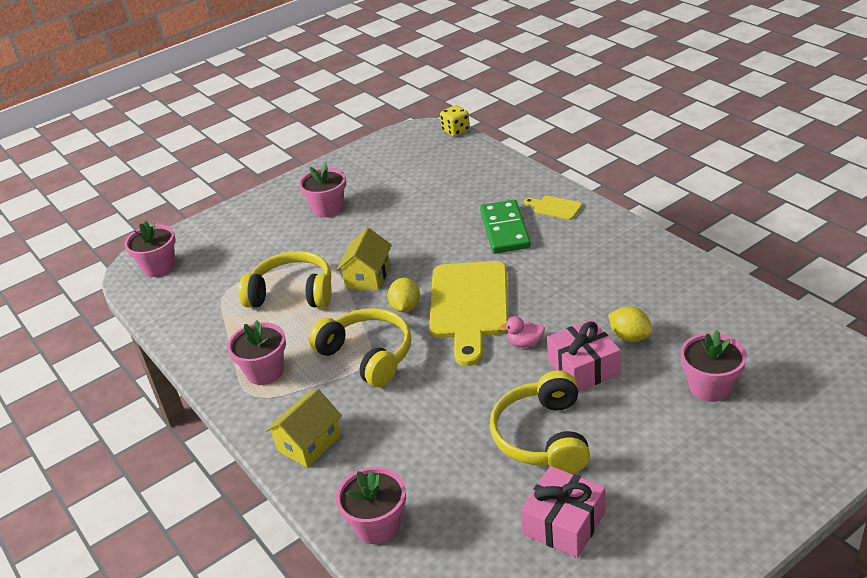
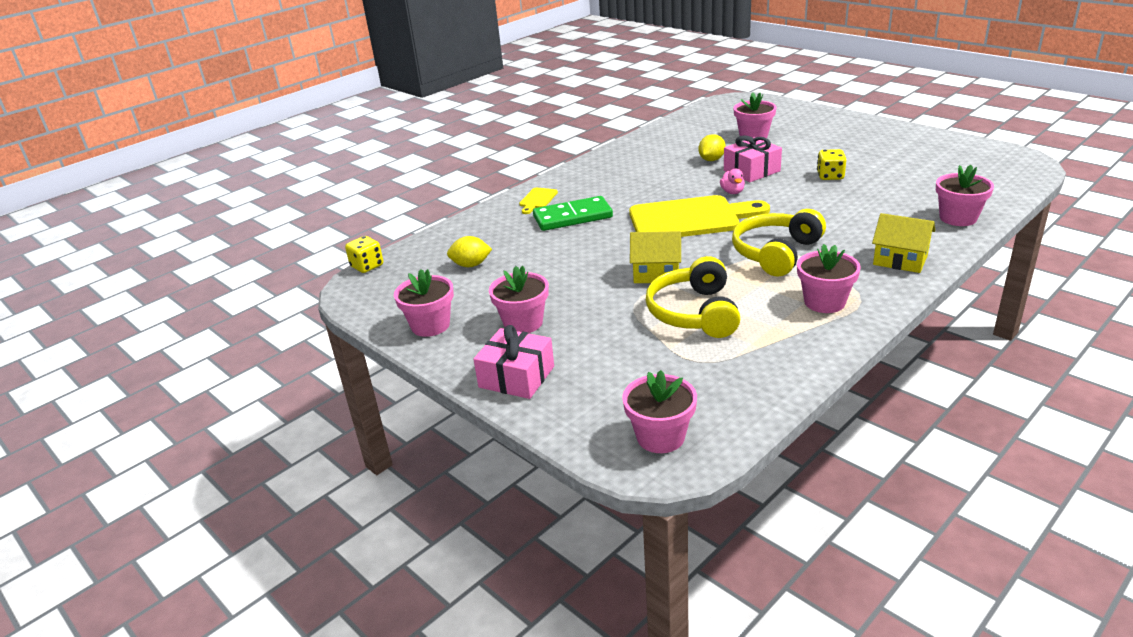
camera: 100 degrees left, 5 degrees down
(348, 168) = (430, 325): none -> pink flower pot
(405, 307) = (701, 246): yellow lemon -> yellow lemon (471, 265)
(543, 436) = (830, 176): yellow headphones -> yellow dice
(564, 523) = (902, 163): pink gift -> pink gift (516, 377)

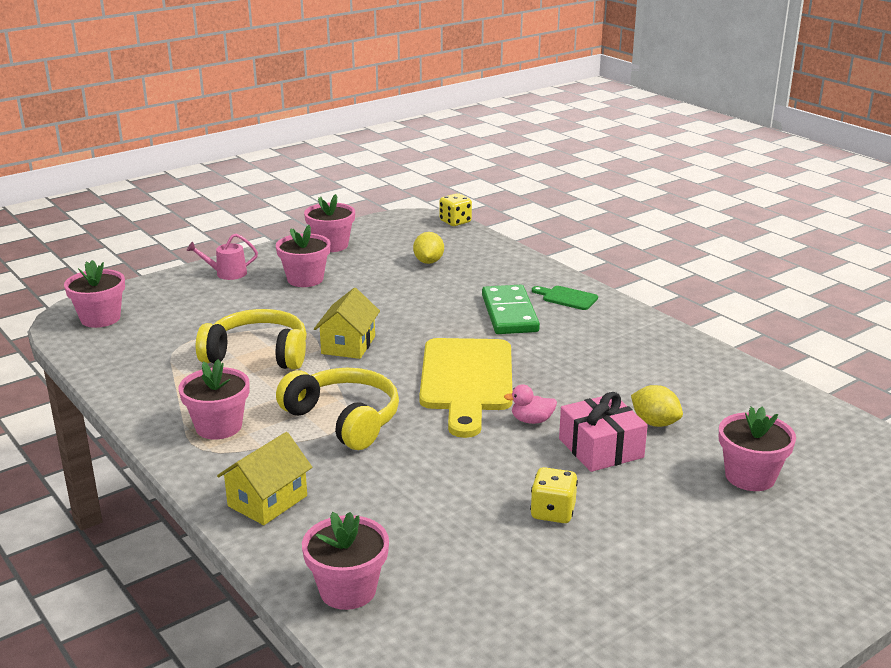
camera: 95 degrees right, 5 degrees down
(516, 377) = (227, 273): pink gift -> pink watering can
(537, 200) = (567, 298): yellow cutting board -> green cutting board

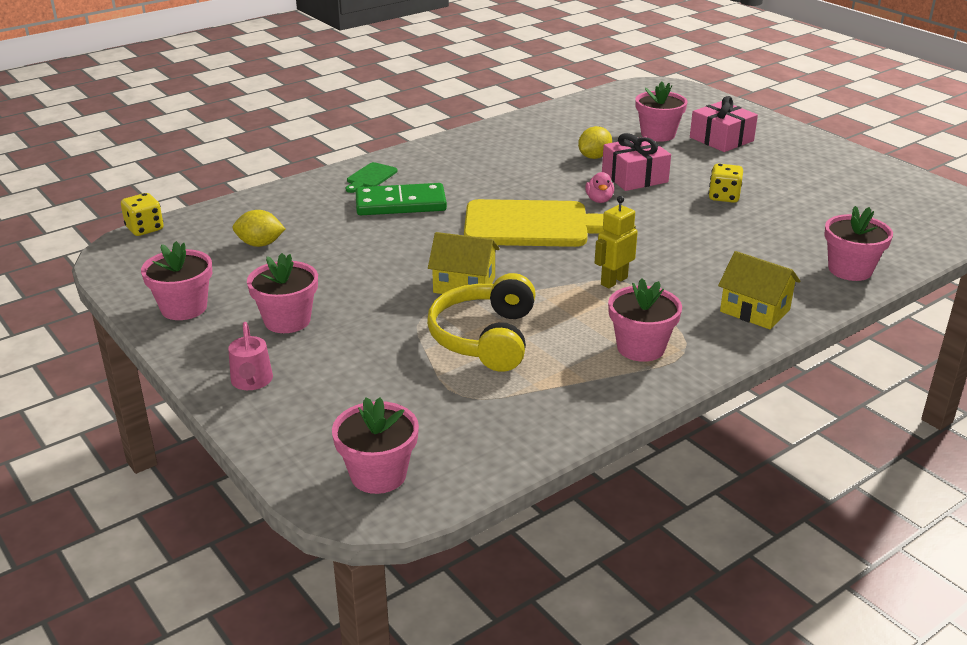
camera: 90 degrees left, 5 degrees up
(344, 419) = (613, 281): yellow headphones -> yellow robot
(755, 532) = (721, 139): none -> pink gift

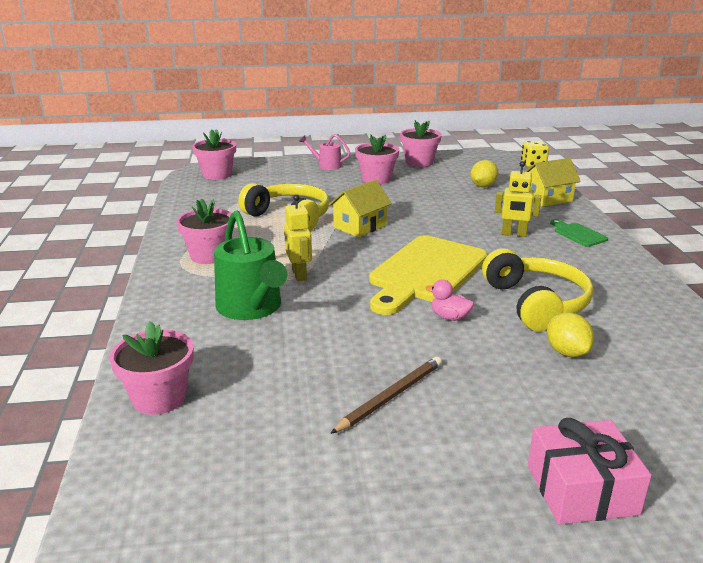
camera: 120 degrees right, 5 degrees down
(400, 204) = (514, 234): green domino -> yellow robot
(535, 175) = (536, 303): none -> yellow headphones
(634, 177) = (491, 358): pink gift -> none
(658, 134) = (626, 432): pink flower pot -> none
(698, 282) = (251, 307): none -> green watering can
(724, 197) = (390, 396): yellow dice -> brown pencil
(754, 310) = (181, 313): yellow house -> yellow house (547, 198)

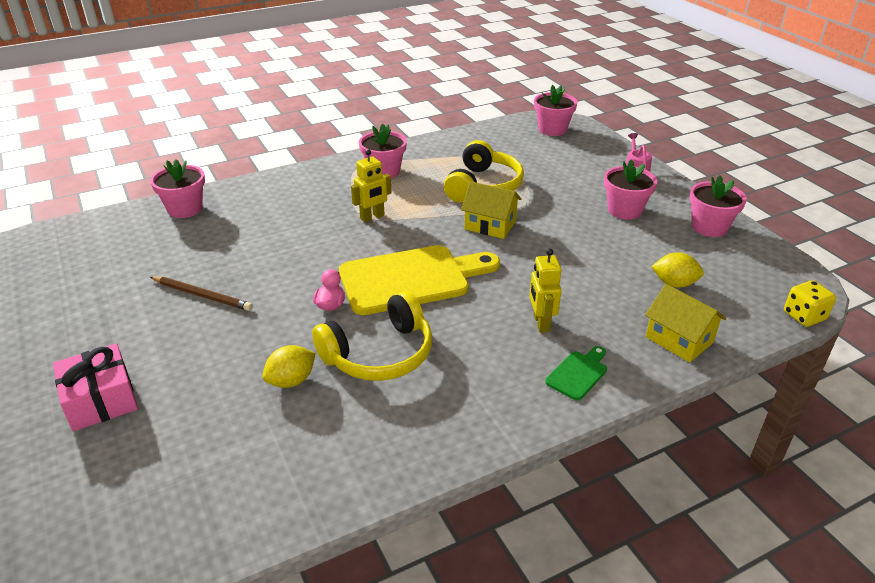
camera: 70 degrees right, 10 degrees up
(251, 307) = (308, 210): green watering can -> none
(425, 272) = (411, 279): yellow cutting board -> yellow cutting board turned 150 degrees clockwise

